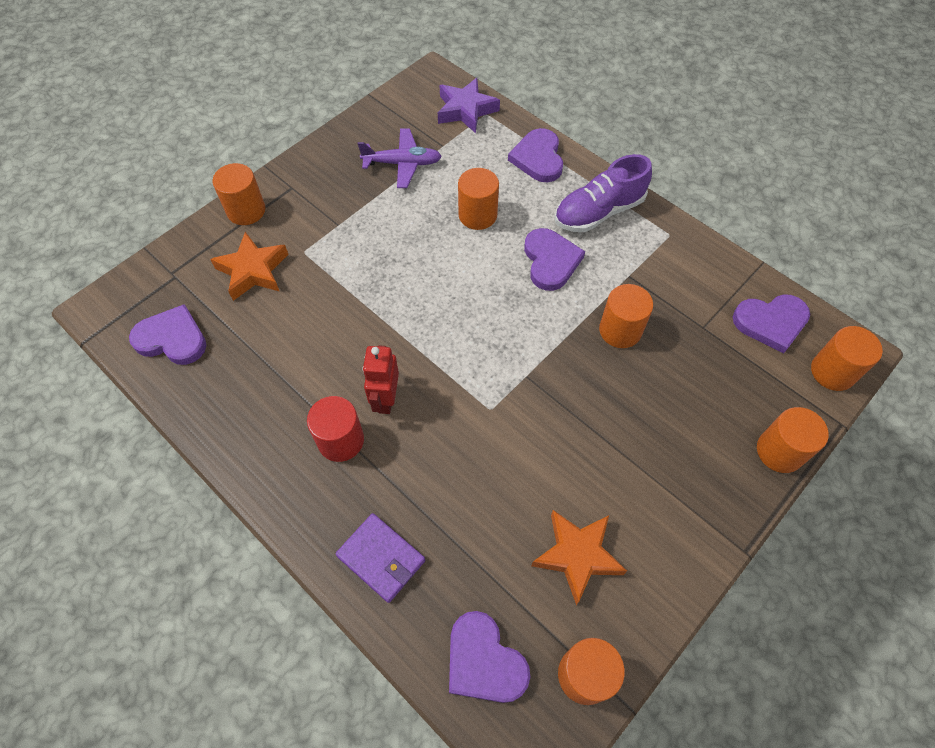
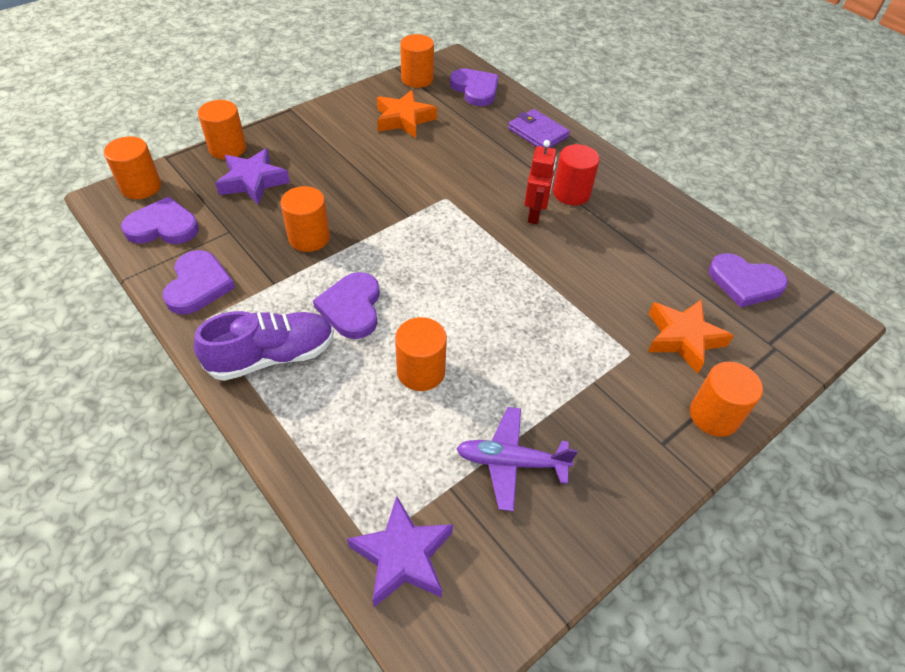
camera: 175 degrees left, 10 degrees down
(538, 158) = (318, 445): purple heart -> purple heart (198, 285)
(718, 399) = (253, 181): none -> purple star

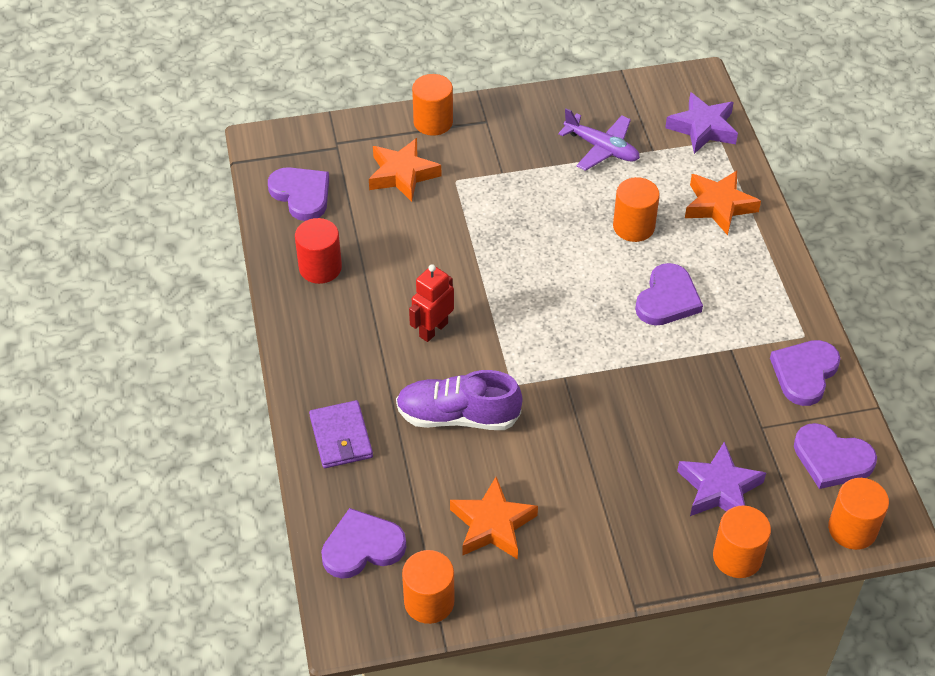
camera: 150 degrees left, 0 degrees up
(272, 356) = (752, 281): purple shoe -> purple shoe (457, 416)
(309, 238) = (680, 387): orange cylinder -> none
(337, 437) = (719, 206): none -> orange star
(475, 89) = (362, 547): purple heart -> purple heart turned 75 degrees clockwise
(571, 193) = (374, 340): red cylinder -> red cylinder (320, 268)

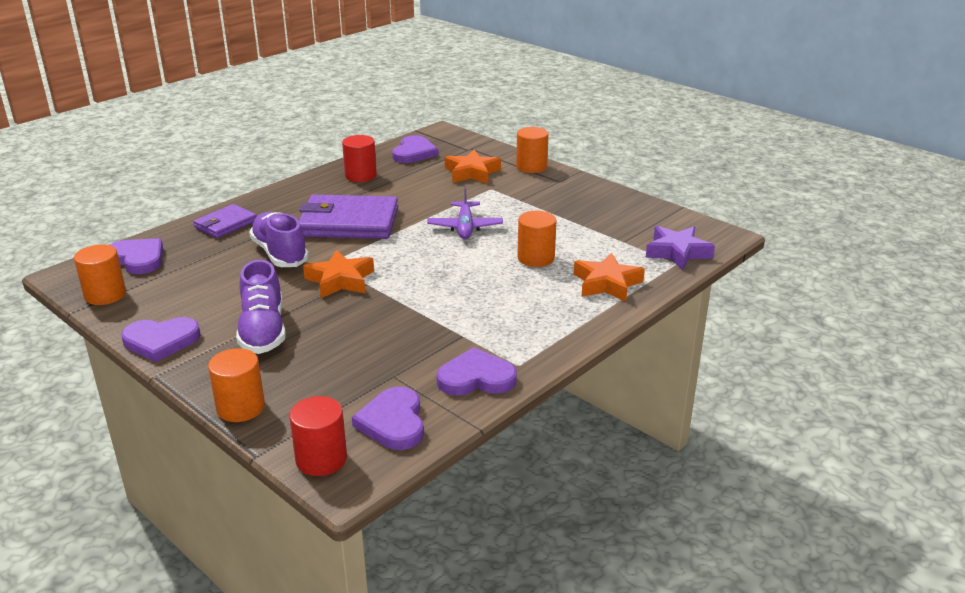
camera: 55 degrees right, 20 degrees down
(433, 329) = (349, 222): red robot -> purple wallet
(492, 525) = (192, 295): orange star -> orange star (340, 280)
(602, 148) = (595, 223): purple plane -> purple plane (465, 227)
(612, 491) = (263, 331): none -> purple shoe
(667, 299) = (481, 293): purple heart -> purple heart (161, 341)
(719, 488) = (307, 376): purple star -> none
(852, 529) = (321, 459): orange cylinder -> red cylinder

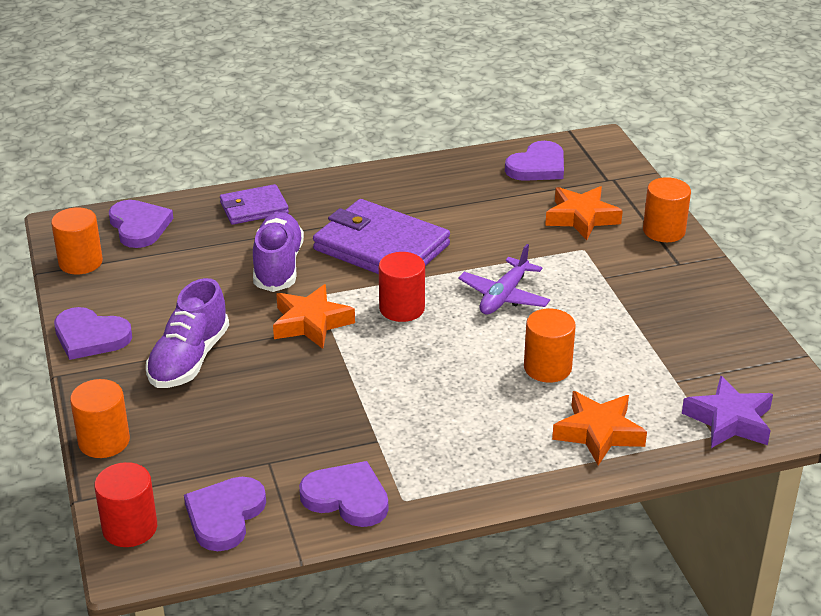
camera: 30 degrees right, 5 degrees up
(360, 176) = (447, 183): red cylinder -> red cylinder (402, 308)

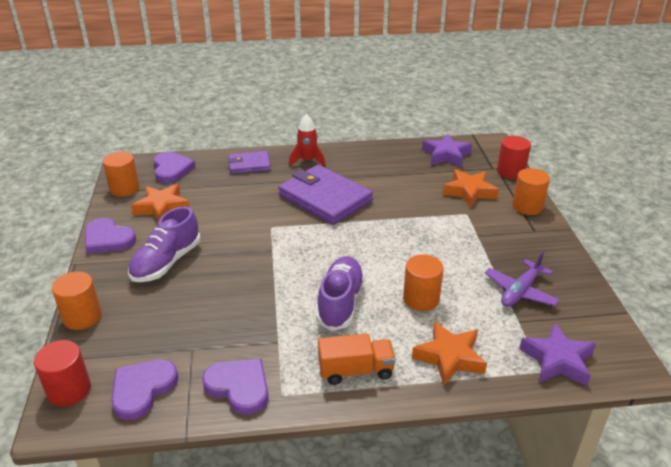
camera: 10 degrees right, 0 degrees up
(278, 266) = (251, 204): purple shoe -> purple shoe (340, 303)
(311, 323) = (259, 246): orange star -> orange star (162, 207)
(338, 194) = (307, 161): none -> red rocket
(402, 308) = (326, 242): red cylinder -> red cylinder (510, 172)
(487, 462) = (356, 370): none -> orange truck
(504, 296) = (401, 241): purple plane -> purple plane (520, 291)
(537, 166) = (446, 155): purple heart -> purple star

